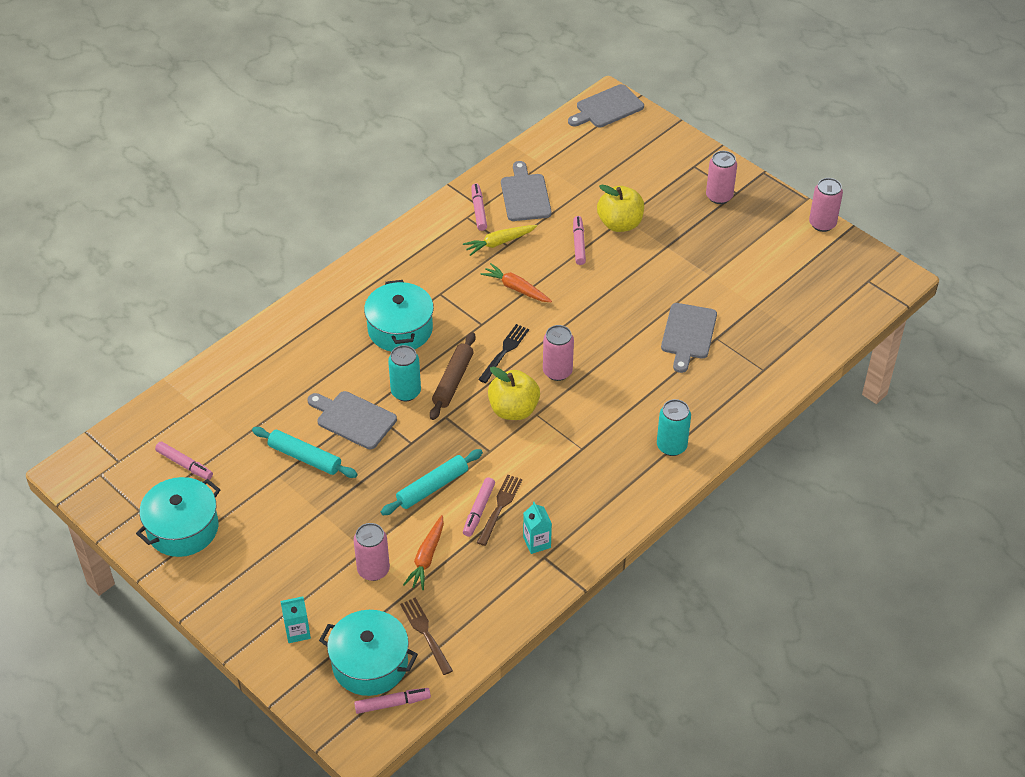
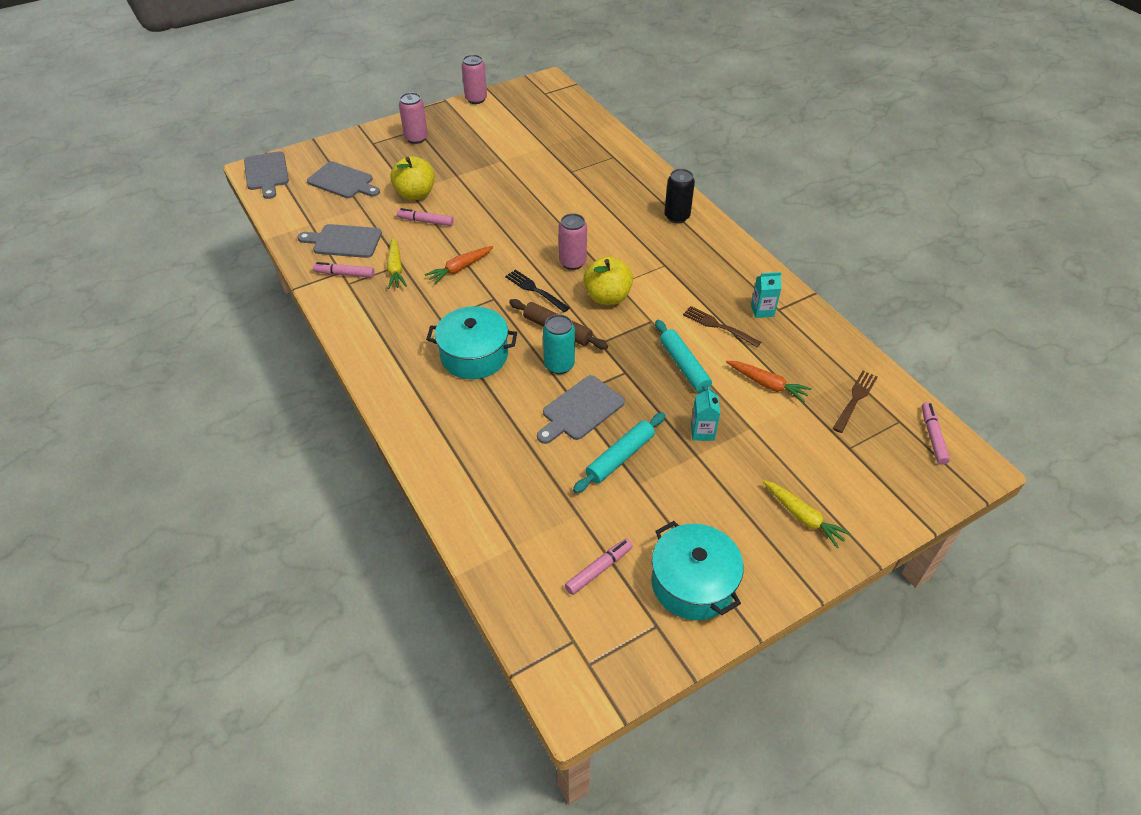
camera: 75 degrees left, 0 degrees up
(267, 600) = (803, 517): none -> yellow carrot
(297, 631) = (845, 497): turquoise carton -> turquoise carton (702, 432)
(370, 664) = (887, 445): turquoise pot -> none
(373, 570) = (776, 425): pink can -> none
(426, 634) = (855, 400): brown fork -> brown fork turned 135 degrees clockwise
(479, 510) = (719, 340): pink marker -> none
(671, 446) = (677, 217): turquoise can -> black can
(688, 334) = (560, 184): grey cutting board -> grey cutting board (342, 181)

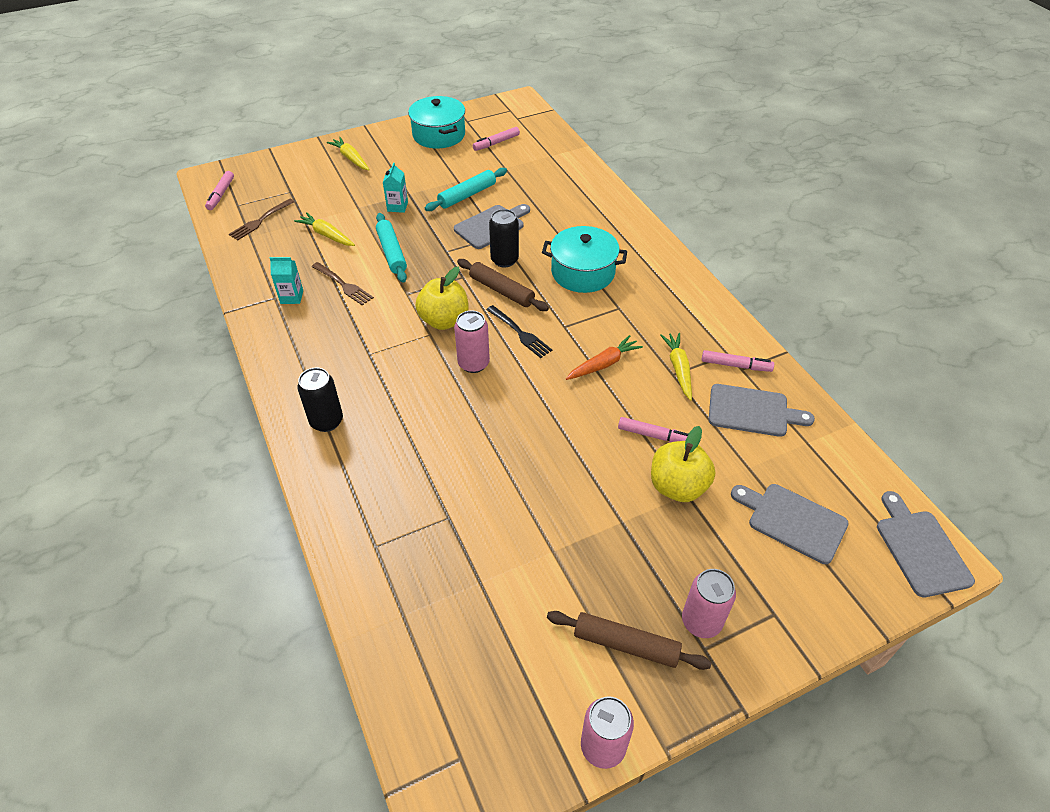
camera: 175 degrees left, 0 degrees up
(460, 129) = (626, 644): none -> brown rolling pin
(559, 365) = (504, 260): turquoise can -> black can
(767, 384) = (326, 235): orange carrot -> yellow carrot

